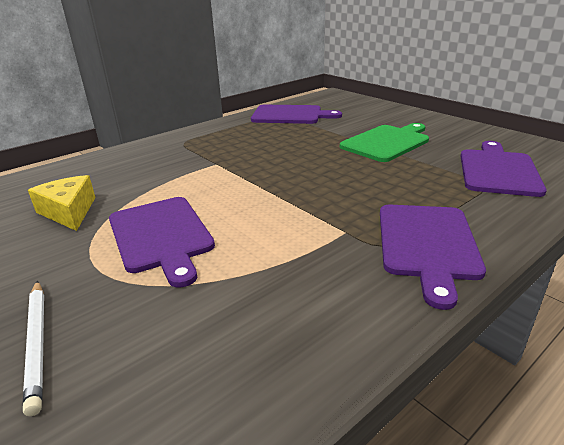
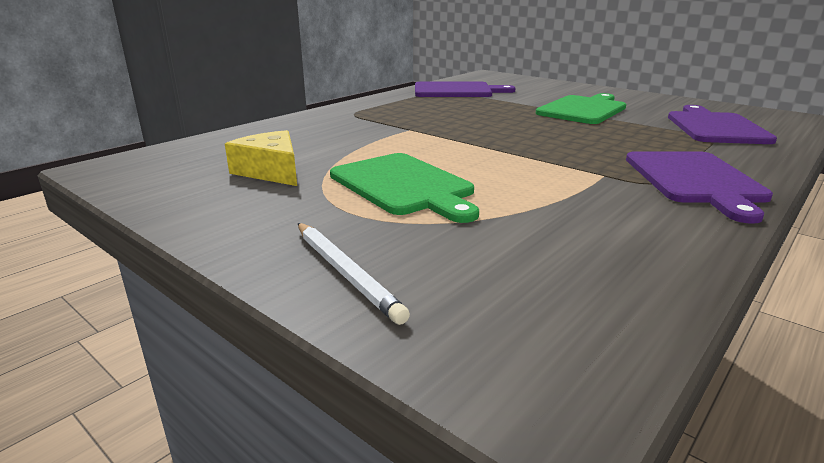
camera: 10 degrees left, 5 degrees down
(161, 236) = (404, 186): purple cutting board -> green cutting board

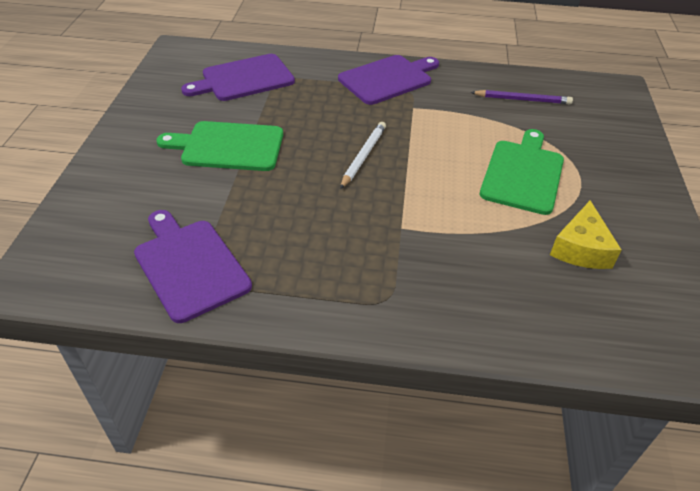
camera: 125 degrees left, 20 degrees up
(345, 273) = (626, 149): white pencil -> white pencil (363, 156)
(575, 248) = (522, 100): none -> purple pencil

